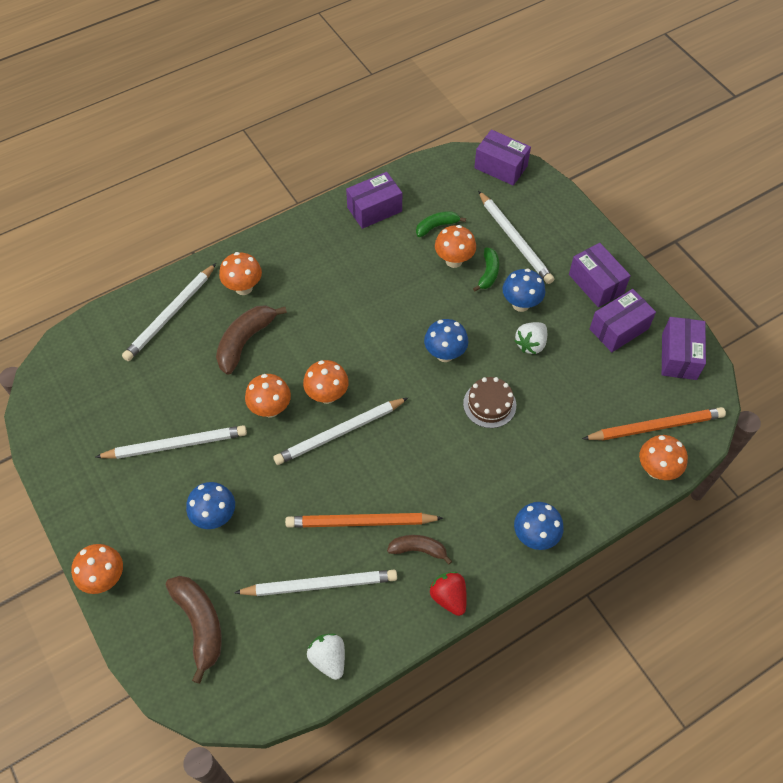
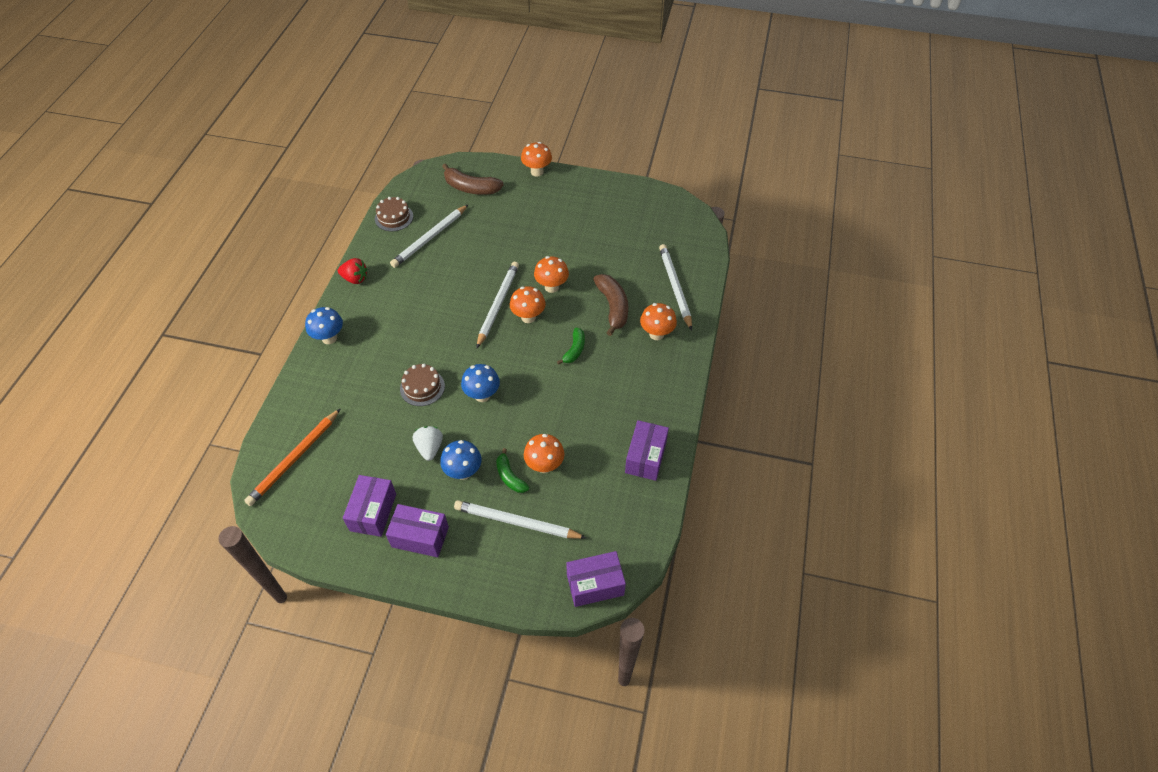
camera: 135 degrees right, 5 degrees down
(175, 445) = (579, 236): white pencil -> none
(215, 517) = (517, 225): blue mushroom -> none
(328, 659) = (394, 217): white strawberry -> brown cake
(361, 522) = (437, 275): orange pencil -> none
(418, 549) = (392, 286): brown banana -> none
(436, 226) = (586, 482): green banana -> green banana (574, 350)
(656, 470) = (275, 430): orange mushroom -> none
(679, 356) = (310, 526): purple box -> none

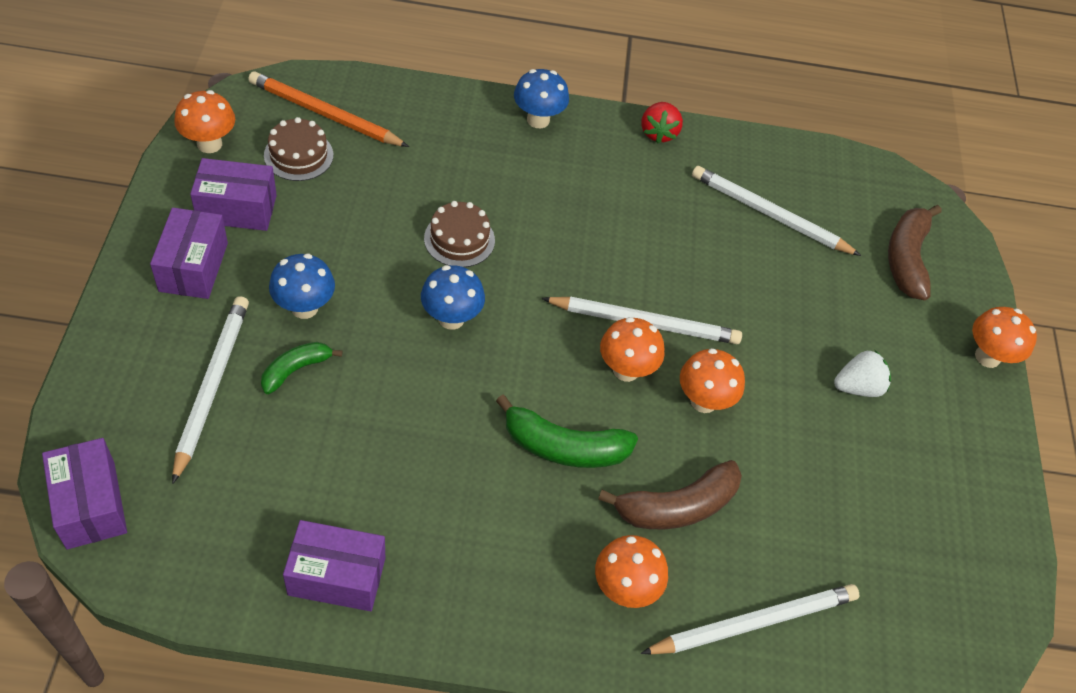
camera: 75 degrees right, 0 degrees up
(394, 217) = (801, 163): brown cake -> brown cake (298, 155)
(430, 448) = (347, 261): white strawberry -> white strawberry (857, 387)
(544, 465) = (317, 417): orange mushroom -> orange mushroom (209, 144)
(574, 350) = (564, 447): green banana -> green banana, size x1.63

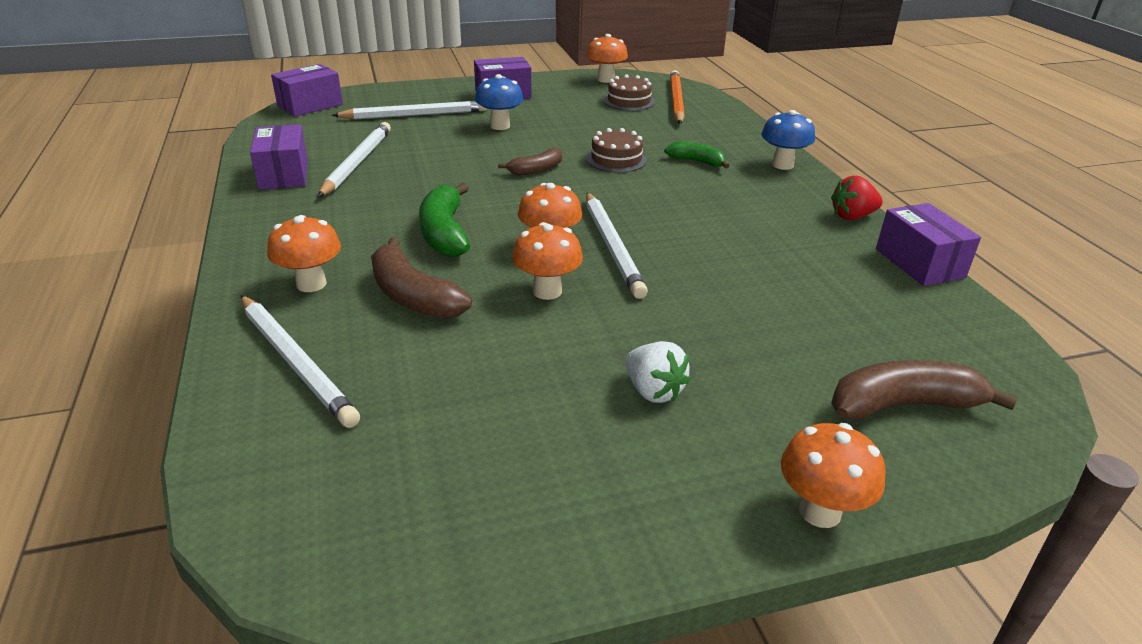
camera: 75 degrees right, 20 degrees down
(237, 209) = (562, 95): purple box -> purple box (919, 263)
(296, 370) = (446, 133): green banana -> green banana (697, 161)
(451, 318) = (536, 170): blue mushroom -> brown banana
(770, 214) = (836, 293): white pencil -> white pencil (357, 162)

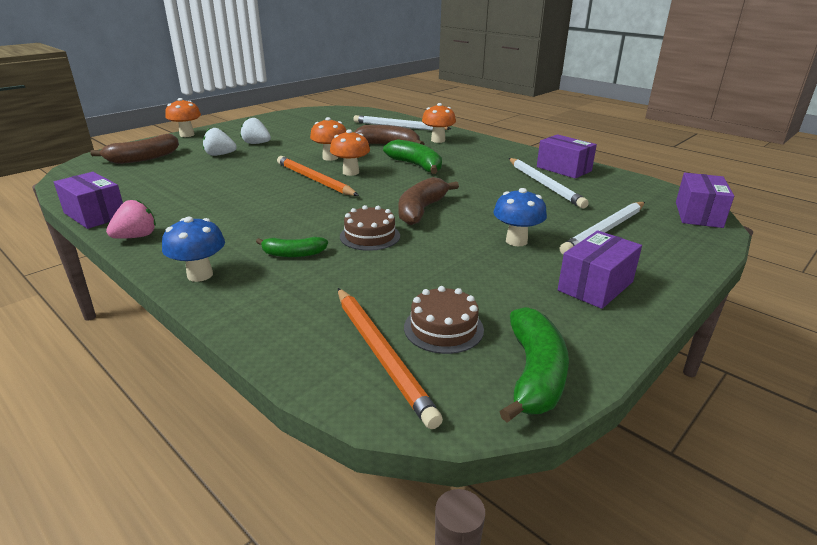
camera: 150 degrees right, 5 degrees down
(536, 170) = (421, 210): brown banana -> brown banana, size x1.63
(605, 80) = (534, 374): orange mushroom -> green banana
(612, 246) = (314, 180): white pencil -> orange pencil
(741, 367) = (220, 155): none -> white strawberry
(852, 216) = (136, 237): red strawberry -> pink strawberry

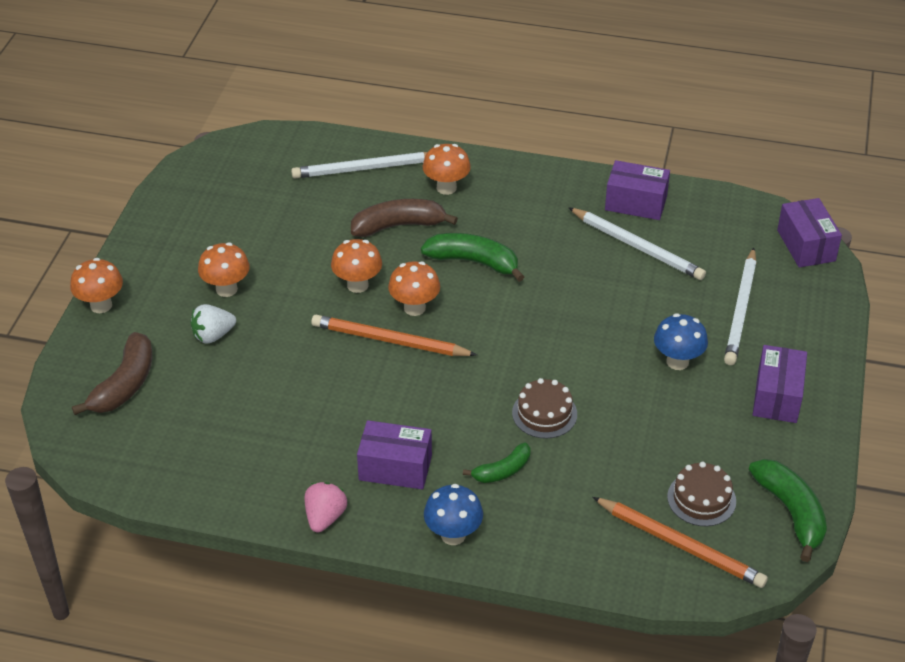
camera: 30 degrees left, 15 degrees up
(95, 215) = (231, 507): purple box -> purple box (395, 468)
(256, 143) = (226, 289): white strawberry -> orange mushroom
(421, 210) = (554, 349): brown banana -> none

